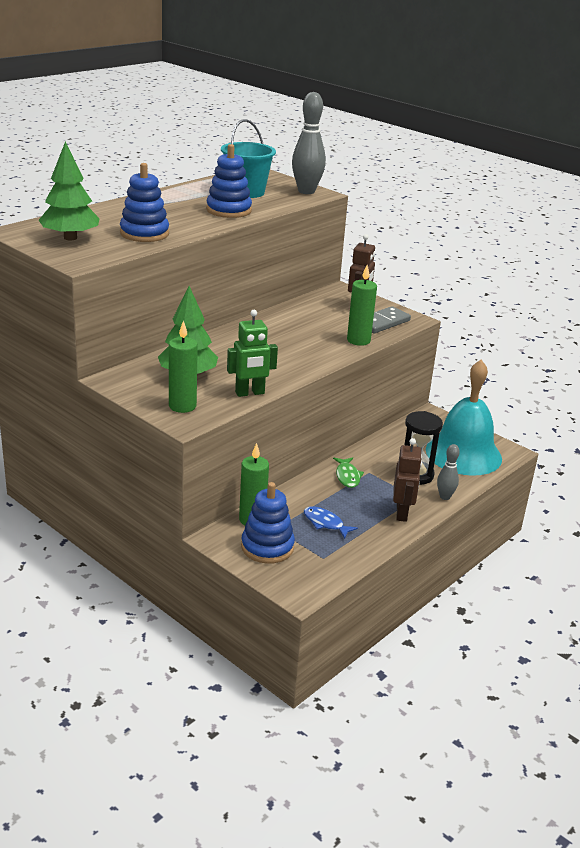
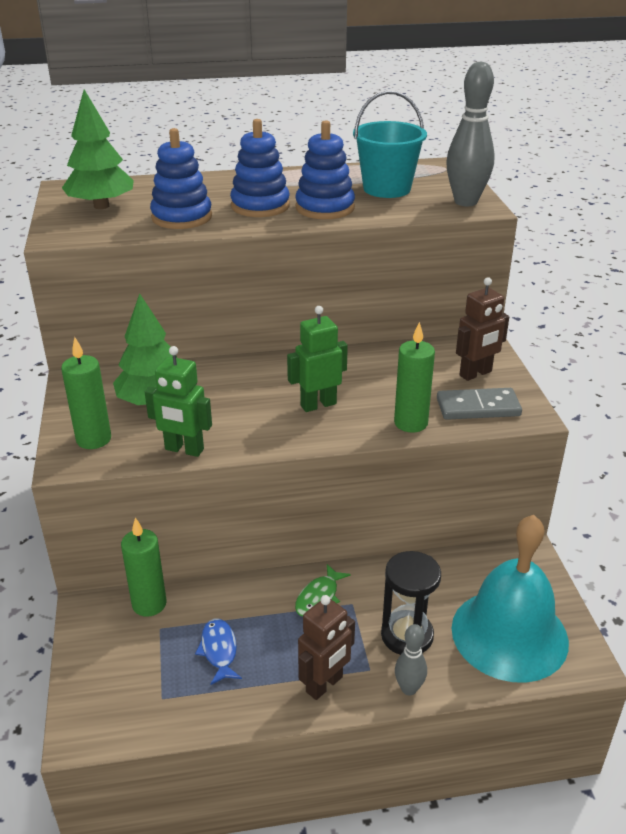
camera: 40 degrees right, 5 degrees up
(267, 547) = (122, 649): blue stacking toy -> blue stacking toy (260, 206)
(293, 347) = (318, 404): none -> green robot

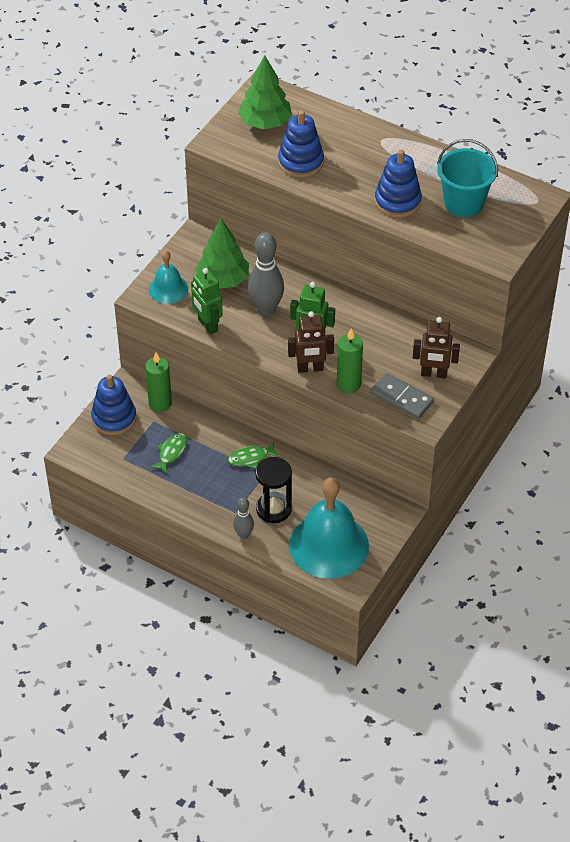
camera: 40 degrees right, 15 degrees up
(93, 439) = (168, 289): green candle -> turquoise bell
(219, 650) = (171, 452): blue fish -> green fish
(260, 206) = (360, 176): blue stacking toy -> blue stacking toy (114, 418)
(324, 685) = (205, 504): brown robot -> brown robot (310, 368)
(465, 202) = (497, 246): grey bowling pin -> grey bowling pin (266, 309)

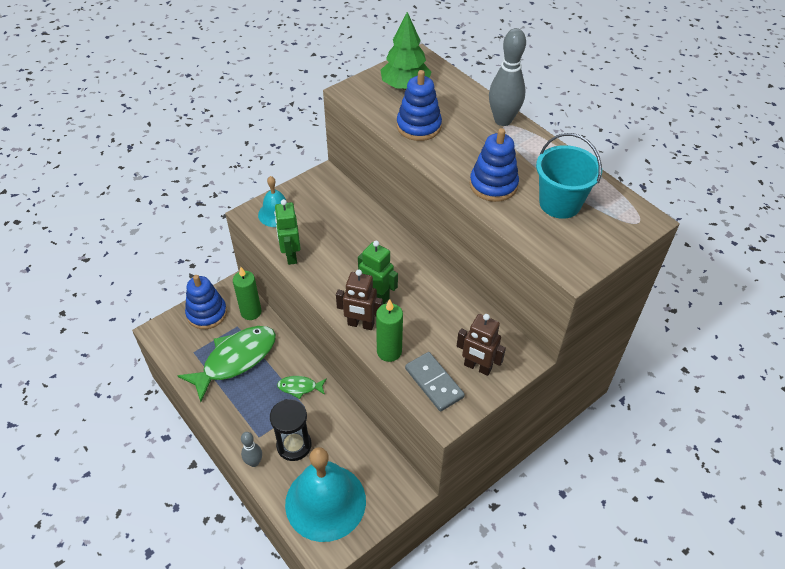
camera: 20 degrees right, 0 degrees up
(171, 452) = (235, 360): green fish -> green fish, size x2.15
(223, 280) = (327, 219): green tree -> none
(266, 309) = (350, 255): grey bowling pin -> grey bowling pin (503, 120)

